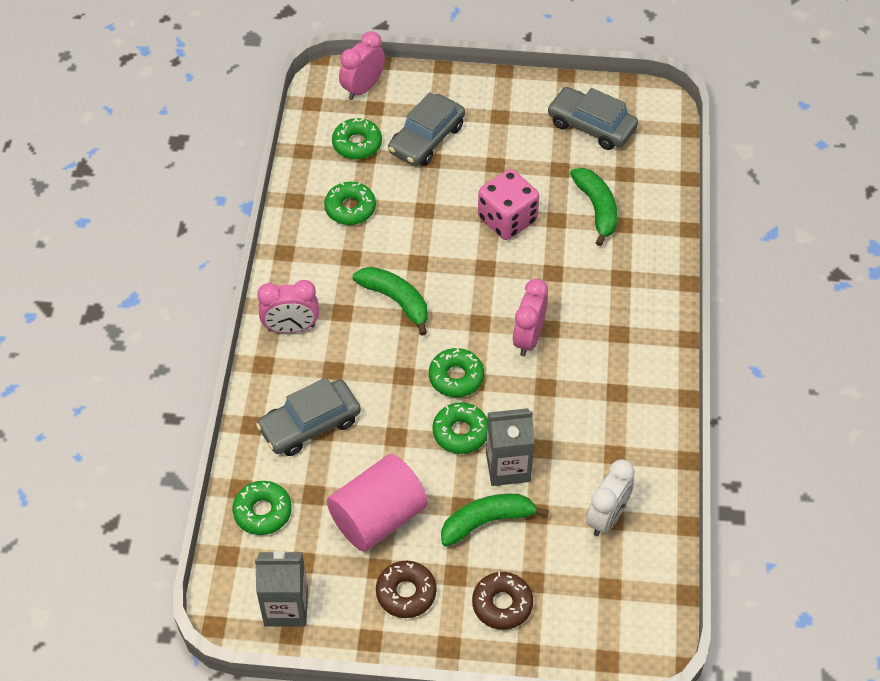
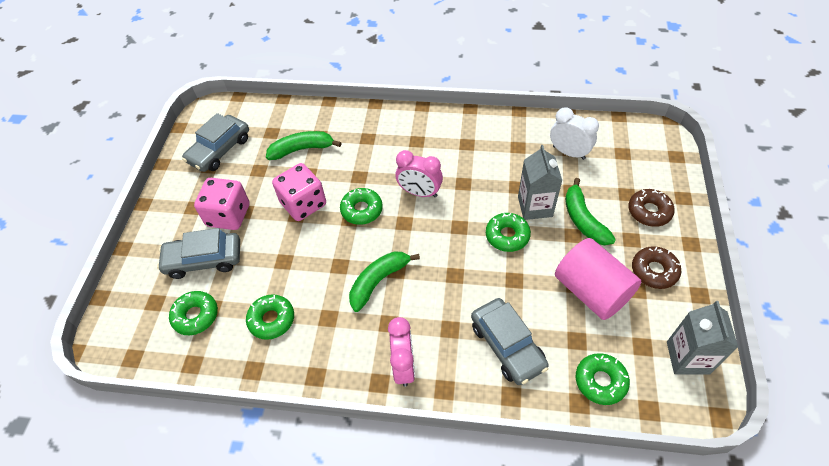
camera: 85 degrees left, 0 degrees up
(363, 88) = (127, 312): pink clock -> none
(426, 139) = (204, 260): grey car -> grey car turned 135 degrees clockwise
(456, 377) = (456, 238): green donut -> green donut (362, 210)
(488, 151) = (228, 215): none -> pink dice

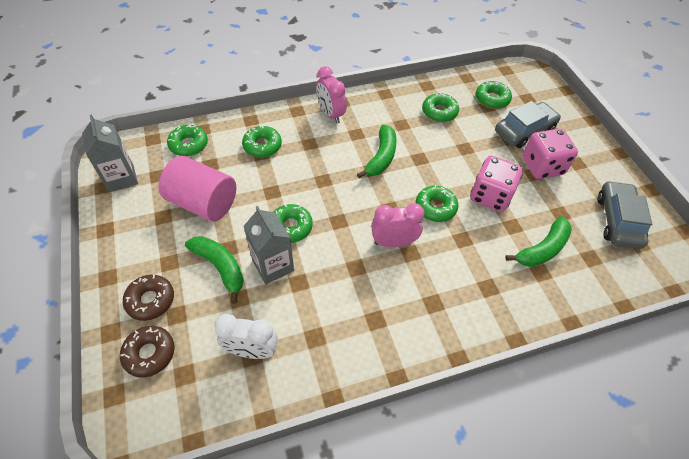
camera: 150 degrees right, 0 degrees up
(507, 345) = (262, 146): grey car -> green donut
(654, 271) = (146, 238): brown donut -> brown donut (149, 353)

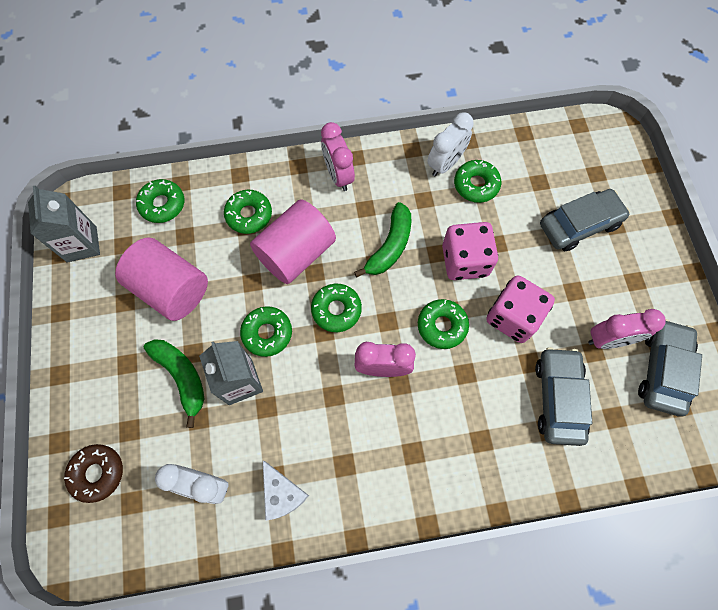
camera: 10 degrees right, 15 degrees up
(150, 300) = (103, 409): brown donut -> none
(306, 168) = (296, 253): none -> pink cylinder
(324, 349) = (282, 493): none -> white cheese
(412, 100) = (445, 164): none -> white clock
(492, 99) = (549, 171): green donut -> green donut (336, 310)
(542, 166) = (588, 281): pink dice -> pink dice (465, 261)
(542, 249) = (558, 398): green banana -> grey car
(569, 204) = (608, 340): none -> pink clock

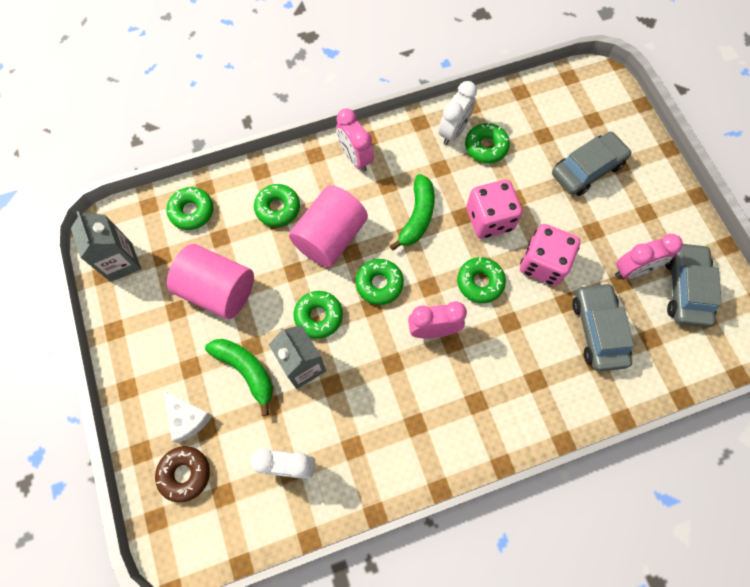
camera: 10 degrees left, 0 degrees up
(282, 493) = (363, 461): white cheese -> white cheese (187, 418)

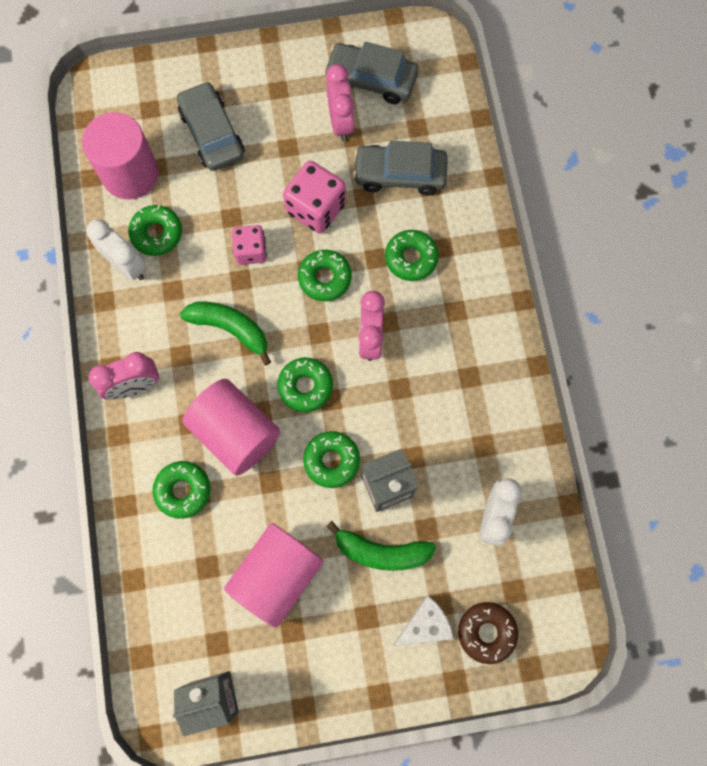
camera: 80 degrees left, 5 degrees up
(192, 211) = (163, 600): green donut -> green donut (411, 258)
(246, 371) = (381, 551): green banana -> green banana turned 135 degrees counterclockwise
(489, 219) = (251, 251): pink dice -> pink dice, size x0.64
(532, 118) = (130, 174): none -> pink cylinder

